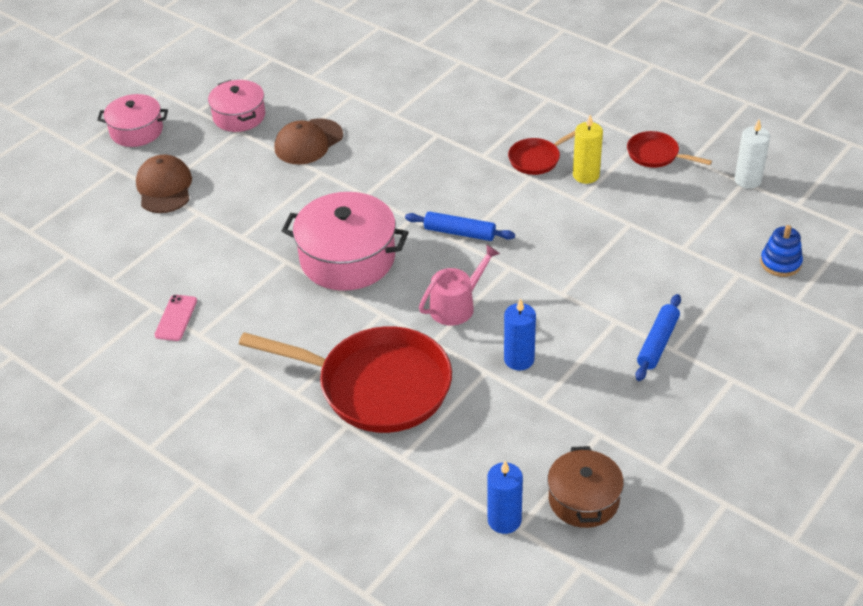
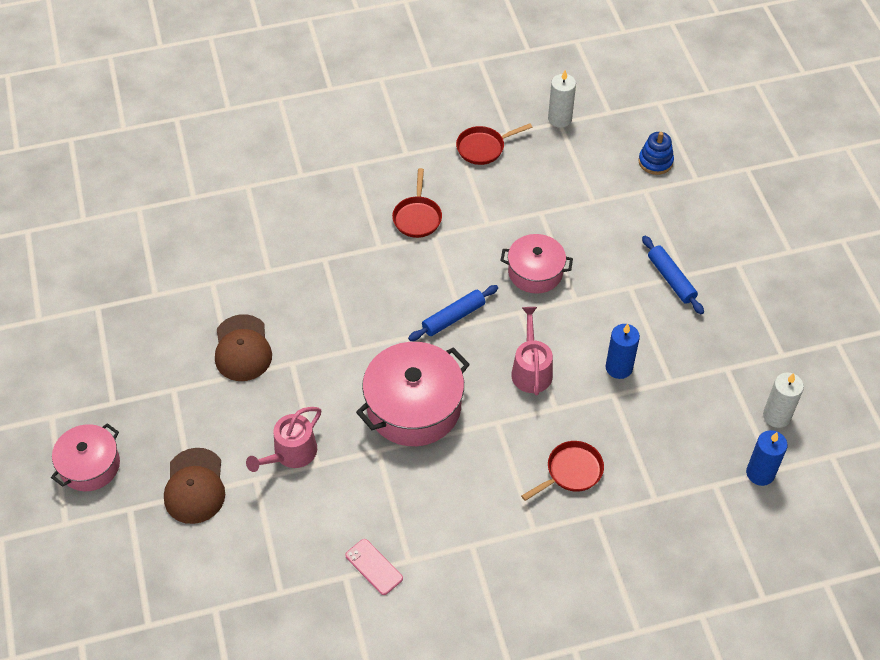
camera: 55 degrees left, 10 degrees up
(164, 187) = (195, 486): brown cap -> brown cap turned 120 degrees counterclockwise
(238, 218) = (291, 453): none -> pink watering can
(239, 116) = (153, 377): pink pot -> pink pot (535, 272)
(377, 386) = (571, 472): red pan -> red pan, size x0.46
(583, 499) = (776, 416): brown pot -> white candle
(586, 175) = (465, 201): yellow candle -> none

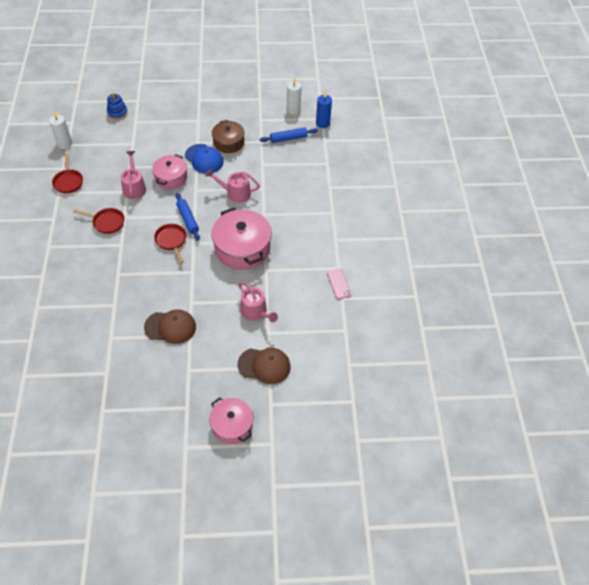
camera: 80 degrees left, 0 degrees up
(374, 567) = (339, 284): pink phone -> pink phone turned 75 degrees counterclockwise
(498, 230) = (134, 188): none -> pink watering can
(571, 472) = (303, 191): red pan -> red pan (171, 241)
(594, 306) = (204, 159): none -> blue cap
(619, 367) = (246, 158): blue candle -> none
(647, 333) = (228, 143): none -> brown pot
(671, 279) = (198, 126): blue rolling pin -> blue rolling pin (288, 138)

